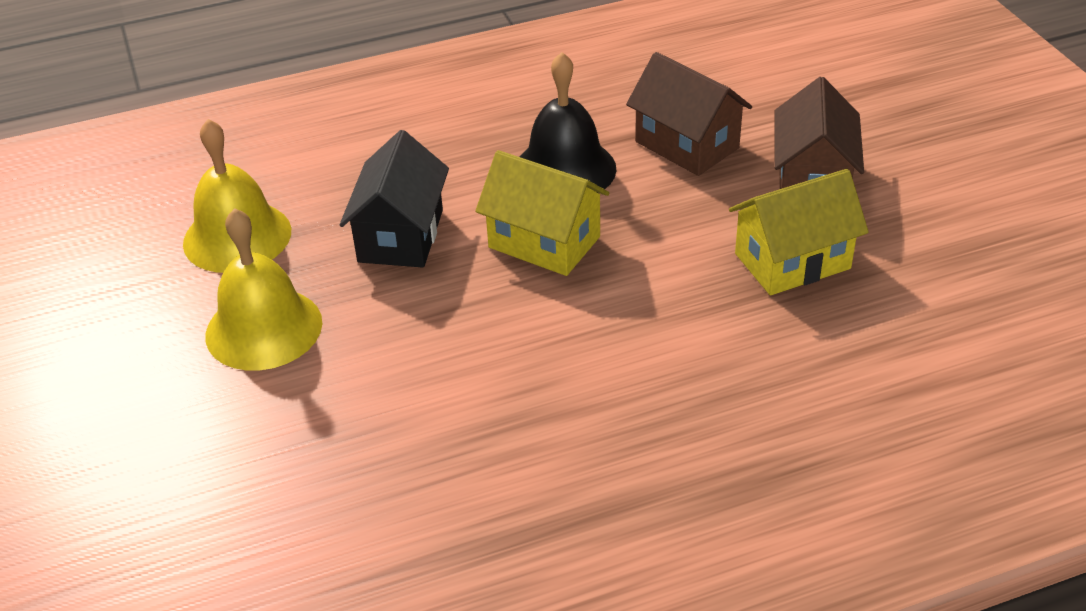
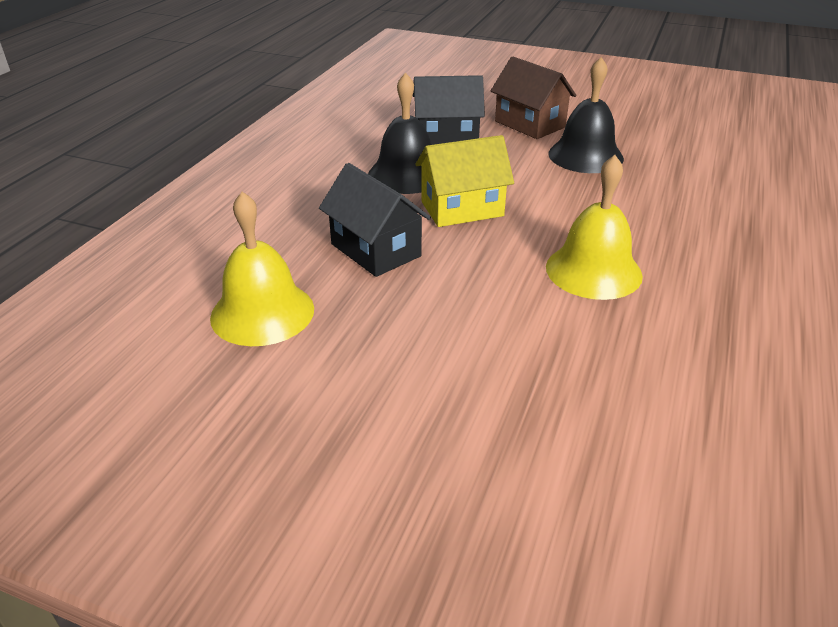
camera: 50 degrees left, 5 degrees down
(264, 328) = (385, 346): yellow bell -> yellow bell (593, 271)
(687, 145) = (446, 137): brown house -> black house
(792, 261) = (585, 156): yellow house -> black bell

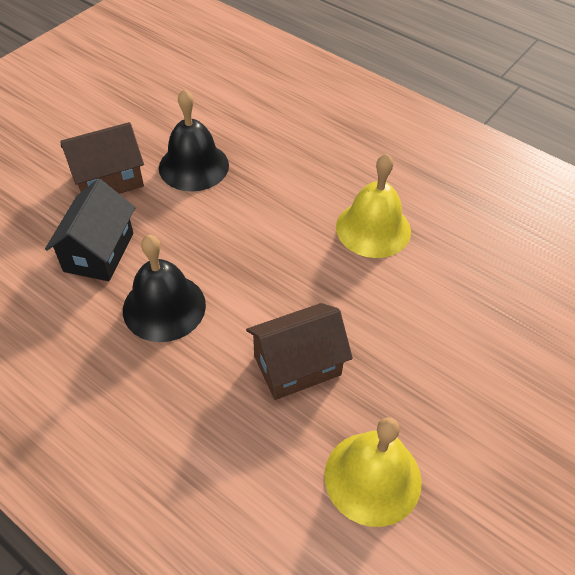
camera: 75 degrees left, 15 degrees up
(376, 250) = (297, 365): black house -> brown house
(462, 209) = (250, 281): yellow house -> none

